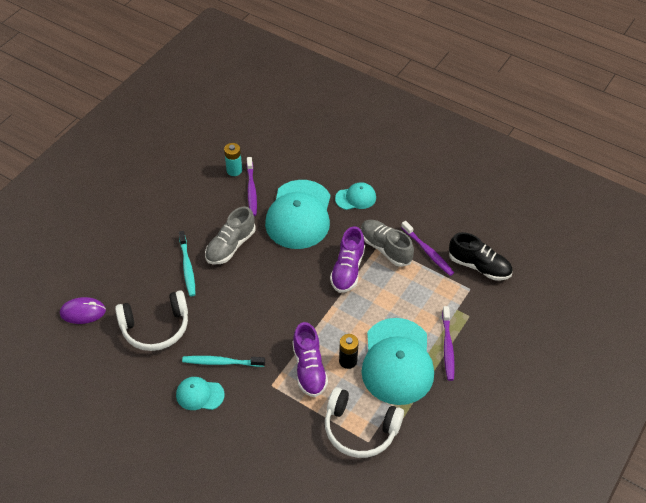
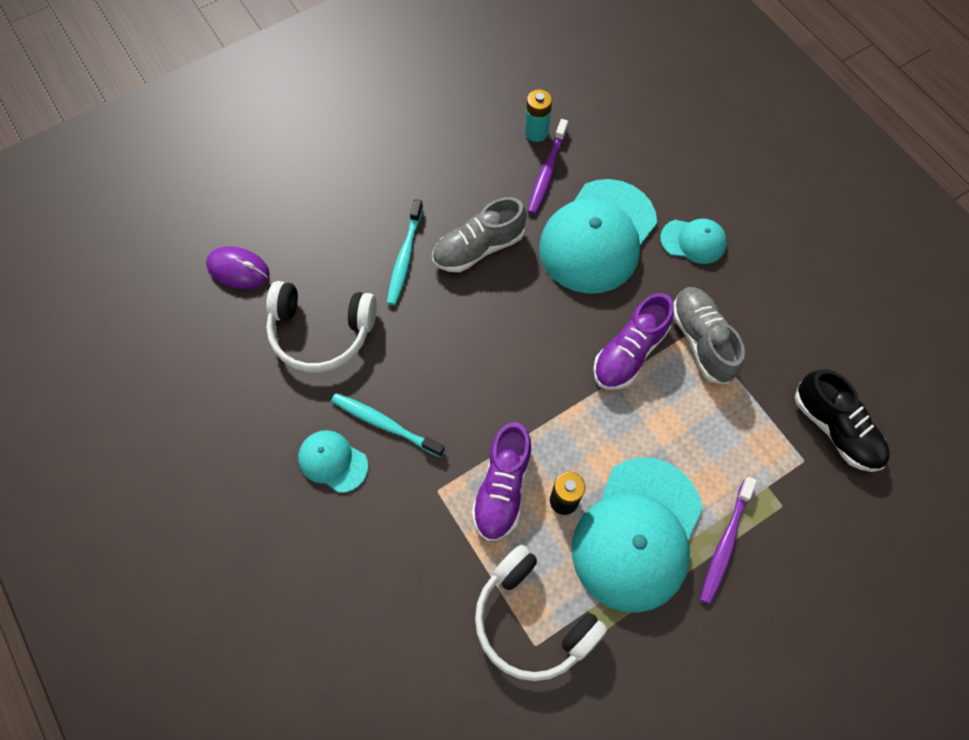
camera: 25 degrees right, 15 degrees up
(427, 252) = (764, 372): purple toothbrush -> none

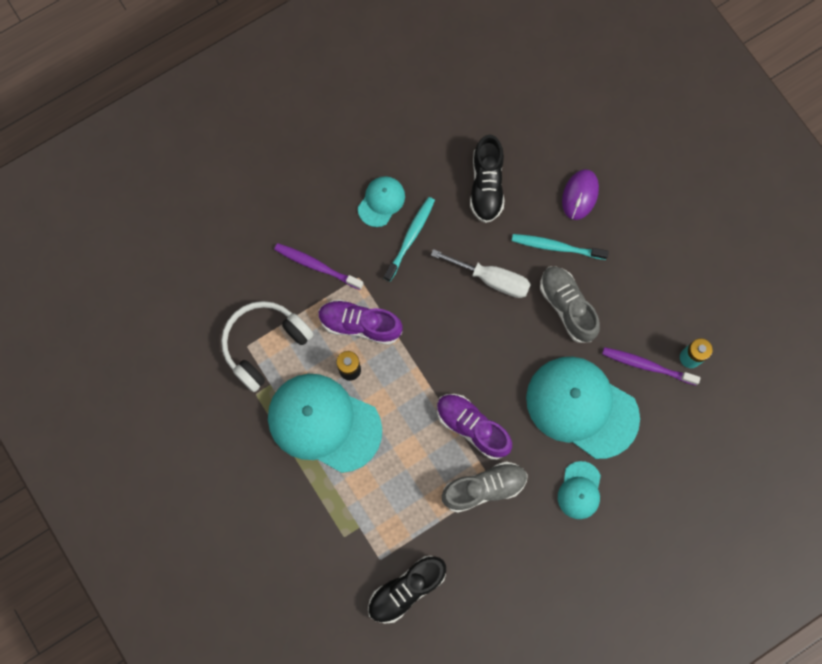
camera: 90 degrees right, 10 degrees up
(238, 269) = (541, 118): purple mouse -> purple mouse (580, 195)
(321, 333) = (486, 186): white headphones -> black shoe
(443, 328) = (492, 279): none -> white screwdriver
(725, 543) = (316, 489): purple toothbrush -> purple toothbrush (317, 266)

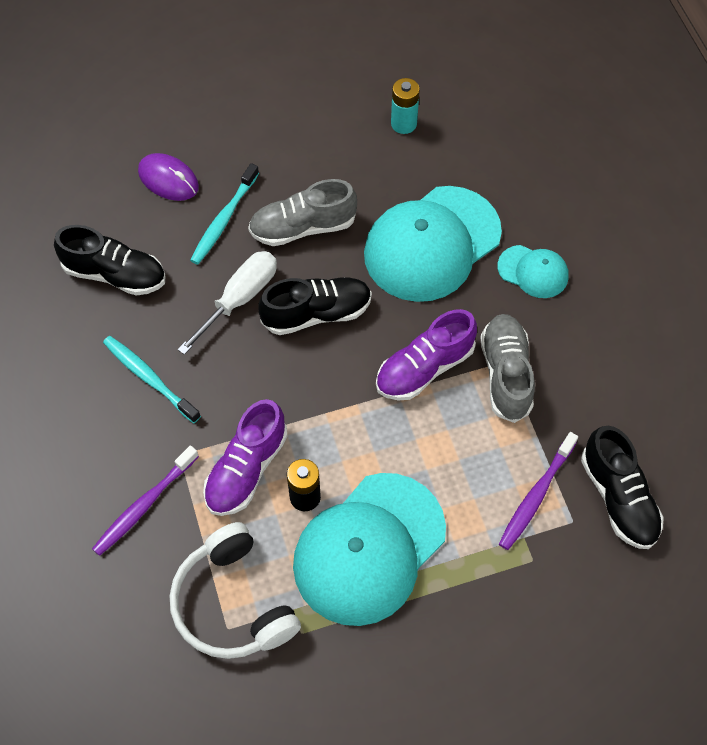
camera: 75 degrees left, 15 degrees down
(381, 201) = (86, 401): turquoise cap -> none
(495, 338) = (317, 314): none -> black shoe
(647, 366) = (401, 166): purple toothbrush -> purple toothbrush (536, 495)

